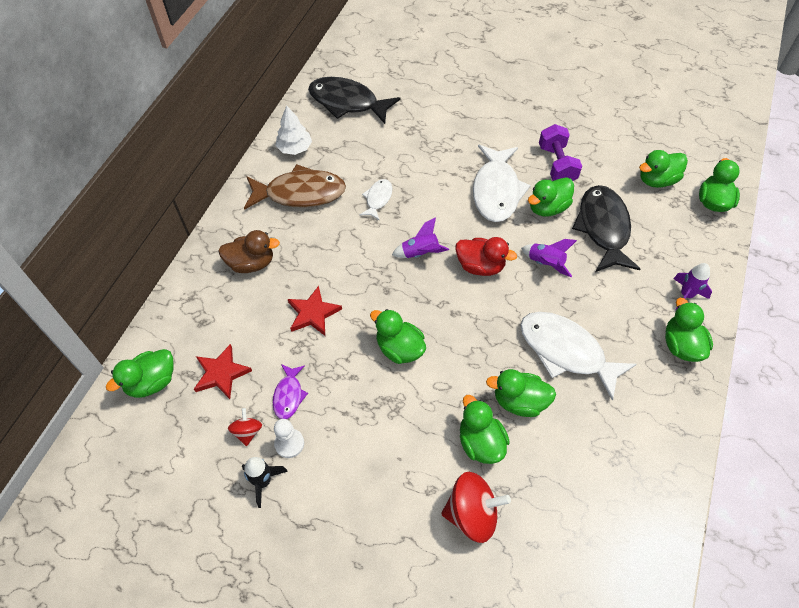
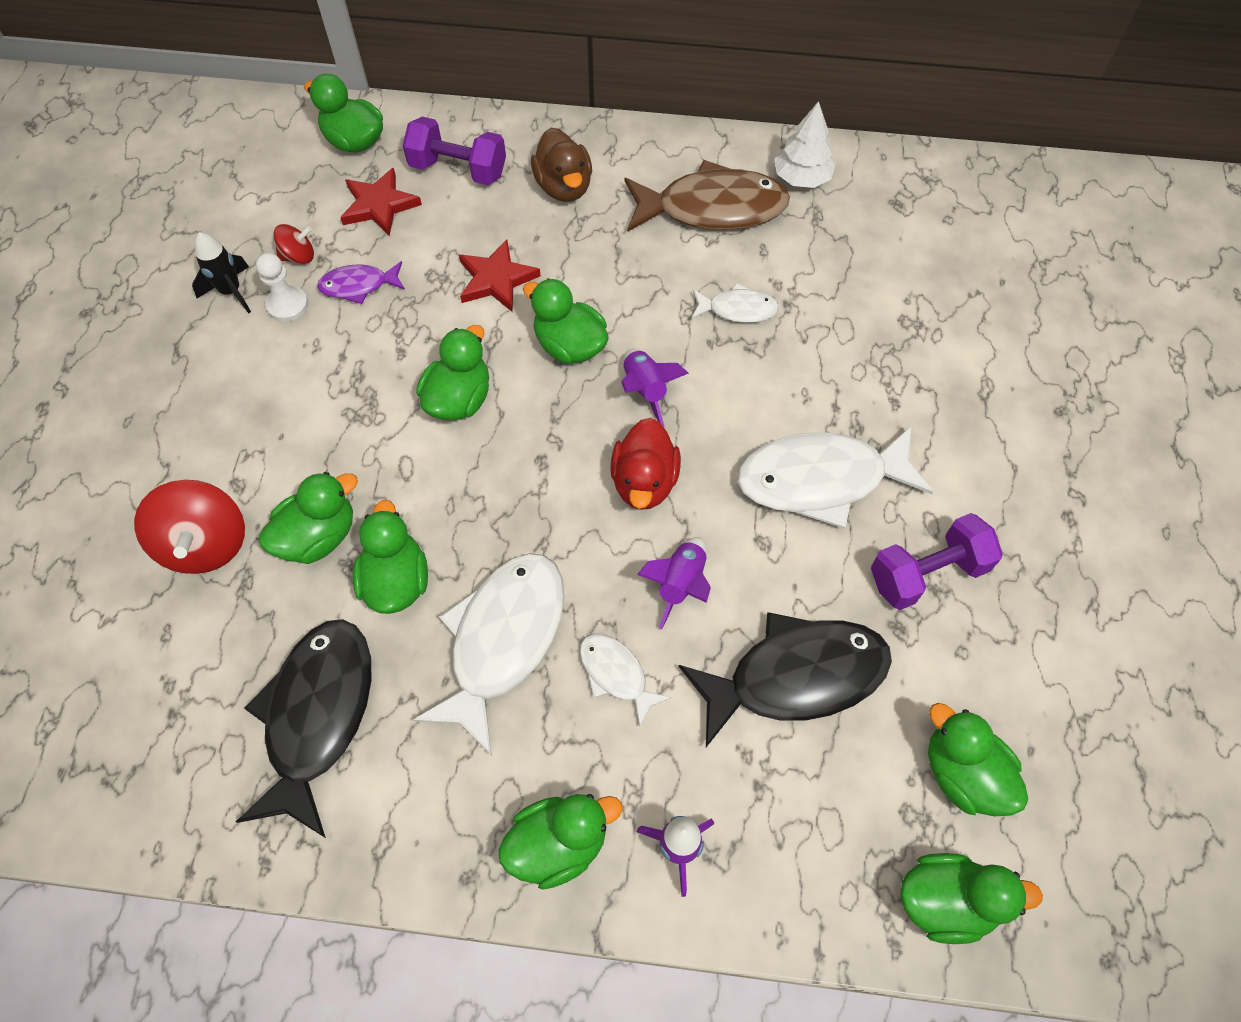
camera: 75 degrees right, 5 degrees up
(210, 320) = (458, 169): none -> purple dumbbell
(300, 193) = (712, 208): brown fish -> brown fish turned 75 degrees counterclockwise
(347, 102) = (934, 220): black fish -> black fish (317, 716)
(547, 208) = (811, 571): green duck -> green duck (569, 345)
(593, 302) = (616, 674): none -> white fish

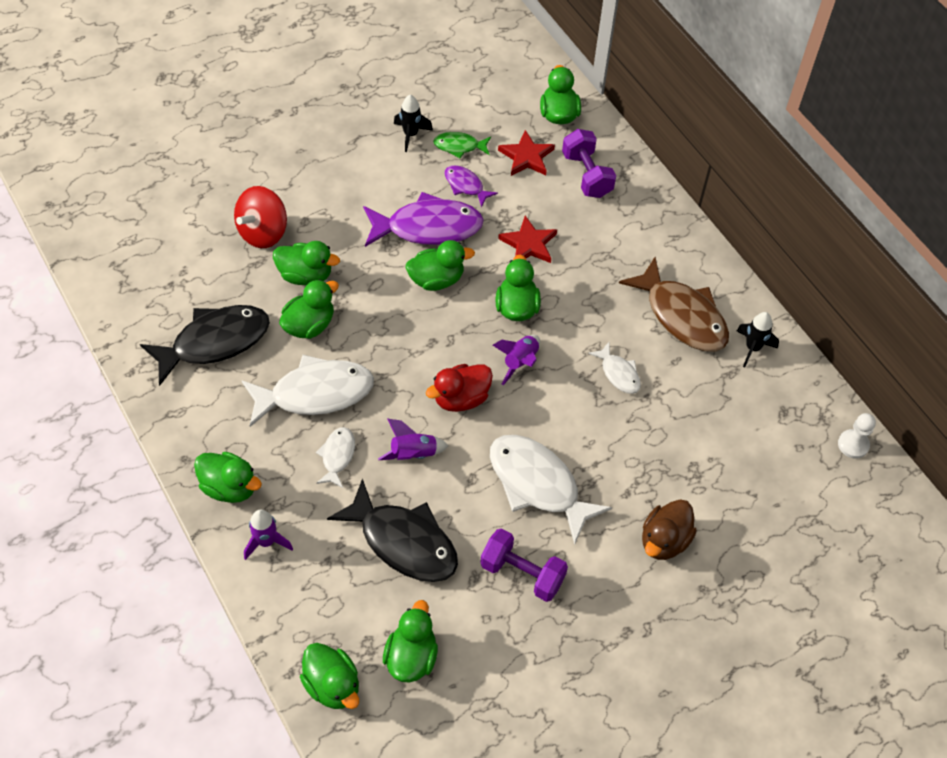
camera: 50 degrees right, 5 degrees down
(287, 305) = (425, 164): white pawn -> white pawn (853, 444)
(298, 256) = (459, 146): red spinning top -> green fish
(378, 360) = (428, 227): none -> purple fish
(564, 187) = (624, 232): brown duck -> brown duck (664, 540)
(801, 178) = (752, 348): white tree -> black rocket

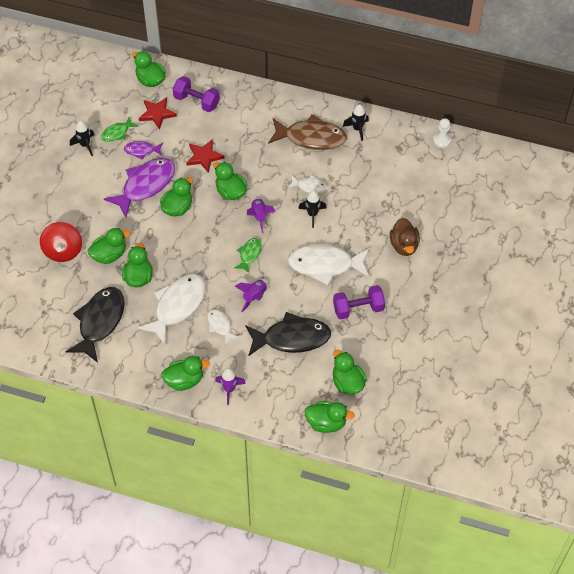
camera: 40 degrees left, 0 degrees up
(461, 398) = (249, 254): red duck -> green fish
(587, 409) = (312, 214): none -> black rocket

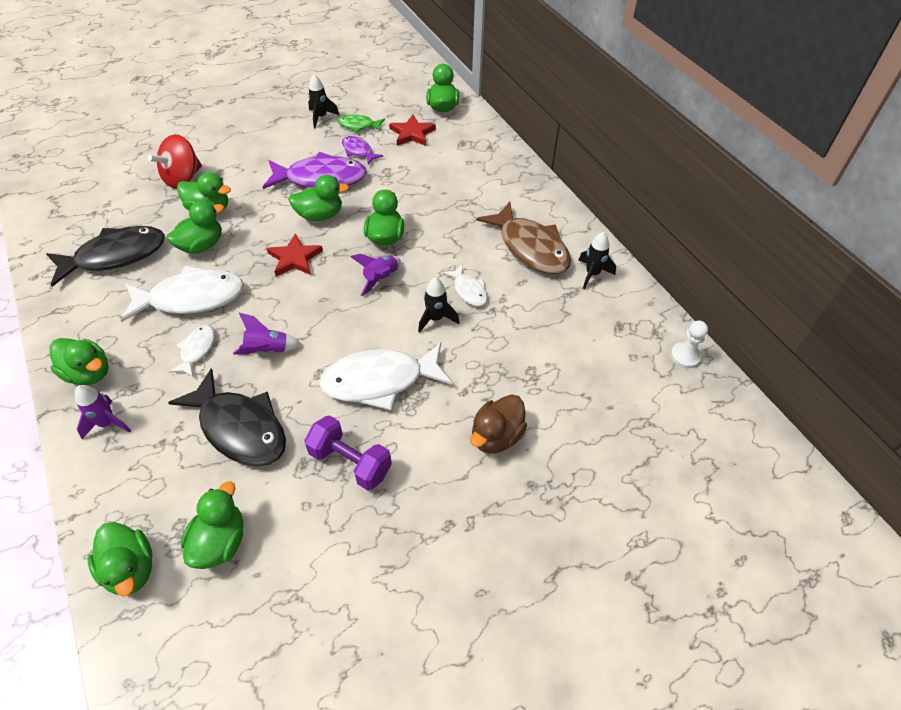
camera: 45 degrees right, 5 degrees down
(196, 101) = (460, 146): purple dumbbell -> none
(204, 157) = (404, 192): red star -> red star (295, 258)
(249, 254) = (322, 306): green fish -> none
(325, 265) = (380, 381): white fish -> white fish turned 60 degrees counterclockwise

